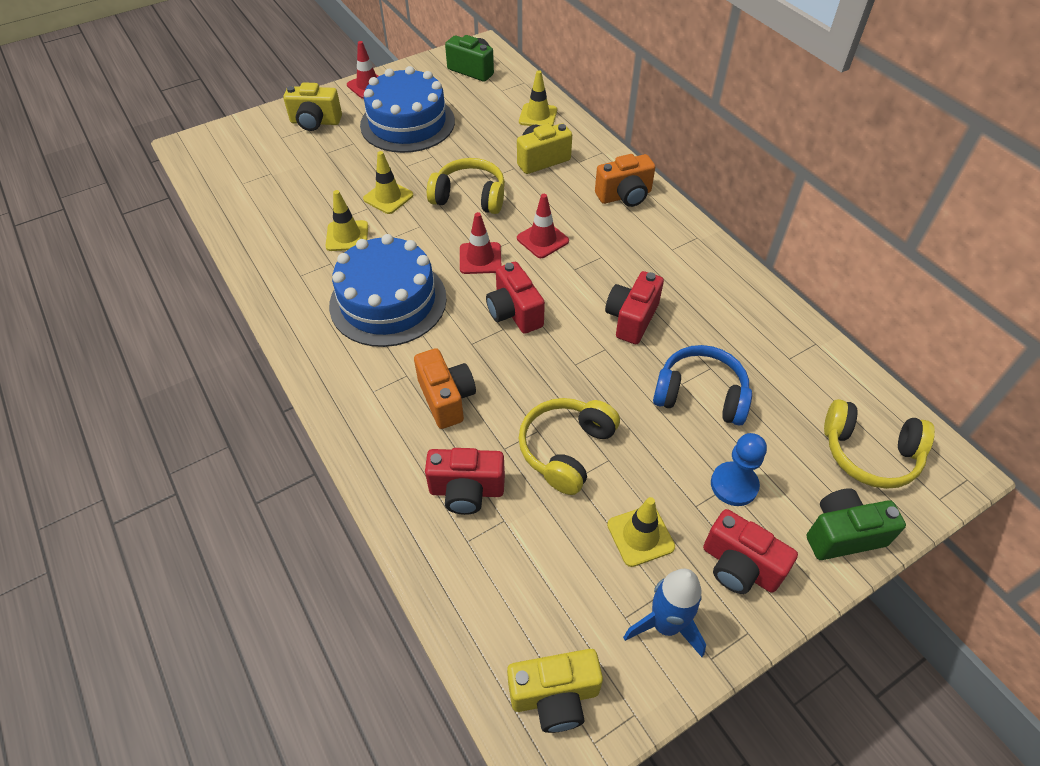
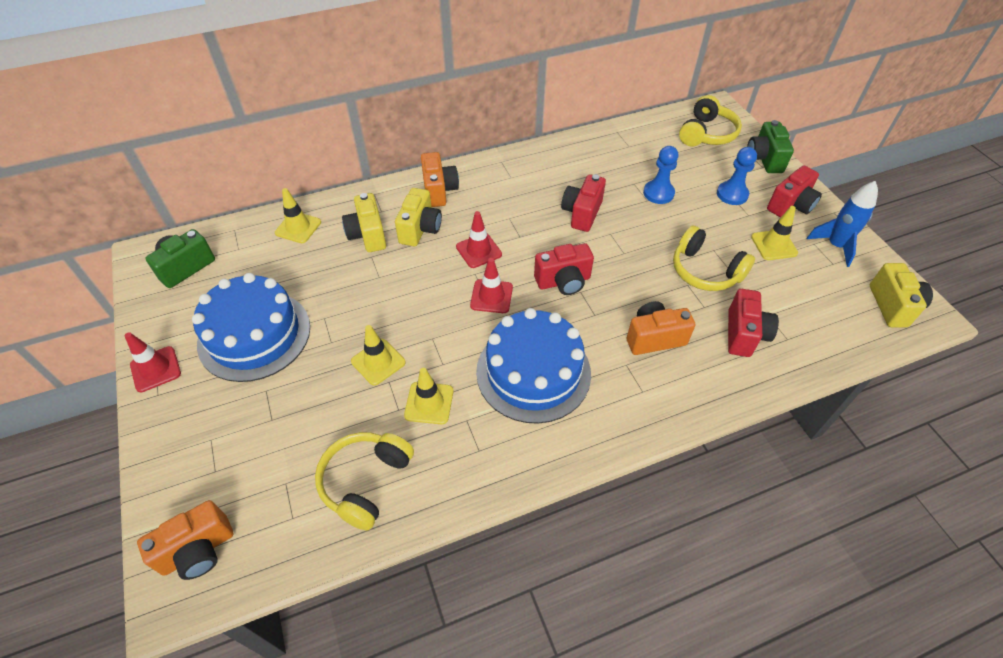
camera: 80 degrees left, 0 degrees up
(220, 147) = (198, 551): none -> orange camera
(315, 122) = (202, 430): yellow camera -> yellow camera (420, 229)
(469, 197) = (402, 294): yellow headphones -> yellow headphones (366, 482)
(631, 319) = (582, 213): red camera -> red camera turned 75 degrees clockwise
(700, 395) = (658, 193): blue headphones -> blue pawn

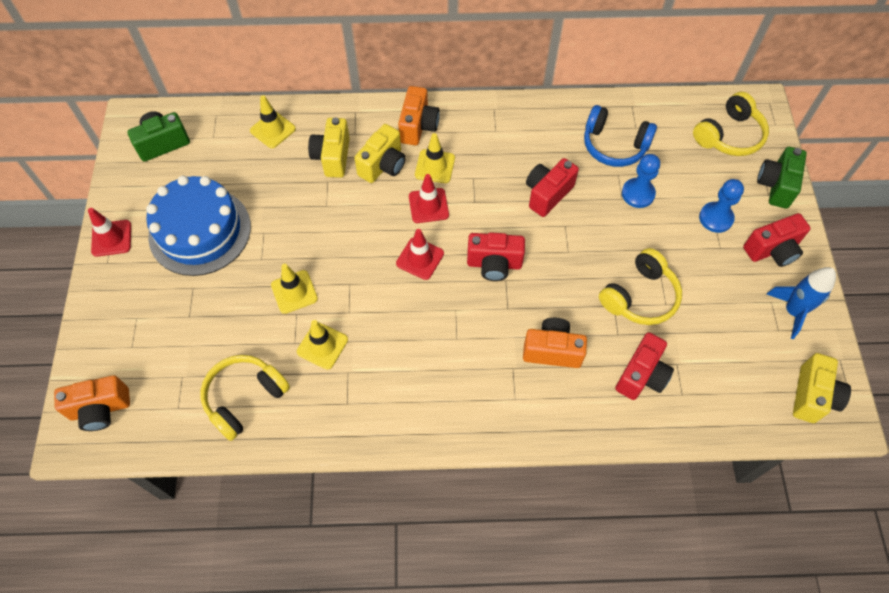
camera: 20 degrees right, 10 degrees up
(533, 372) = (425, 347): blue cake -> none
(618, 163) = (614, 145): none -> blue headphones
(705, 271) = (640, 296): yellow headphones -> yellow headphones turned 105 degrees counterclockwise
(774, 245) = (727, 290): yellow traffic cone -> yellow traffic cone (435, 166)

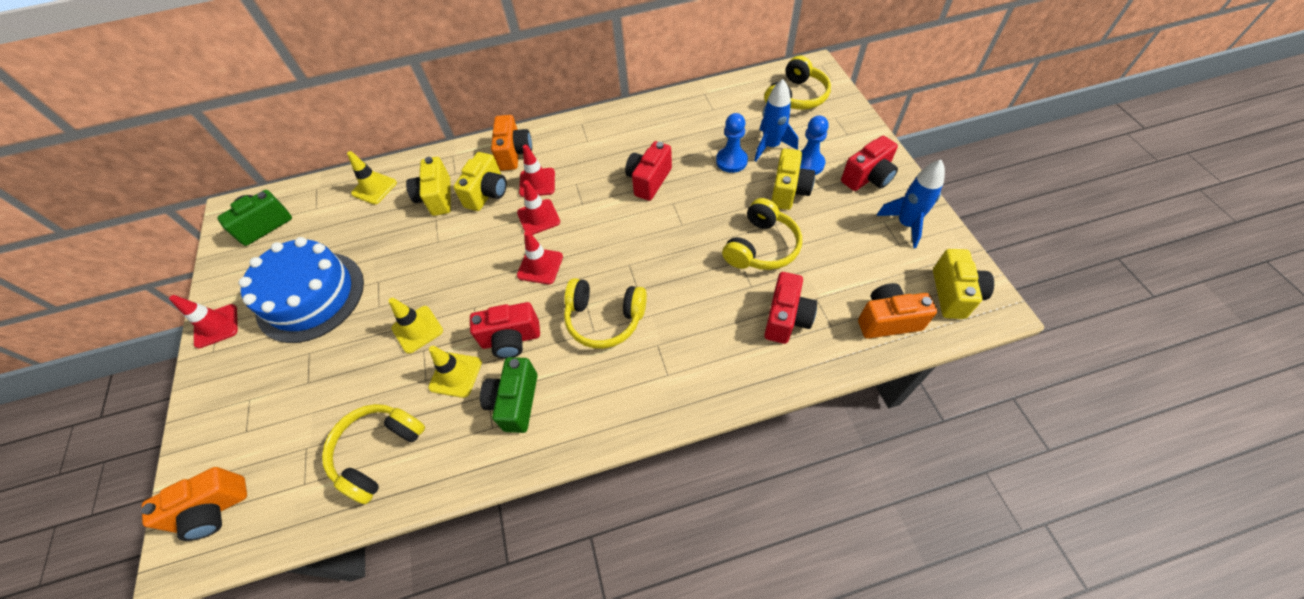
camera: 10 degrees left, 5 degrees down
(435, 166) = (537, 183): yellow traffic cone -> red traffic cone
(470, 329) = (604, 318): none -> yellow headphones
(494, 264) = (614, 253): red camera -> red camera (511, 339)
(552, 350) = (692, 318): orange camera -> orange camera (887, 320)
(614, 145) = (698, 127): blue headphones -> none
(683, 187) = (771, 146): none -> blue rocket
(686, 243) = (788, 191): none -> yellow camera
(776, 185) = (851, 126): green camera -> green camera (515, 402)

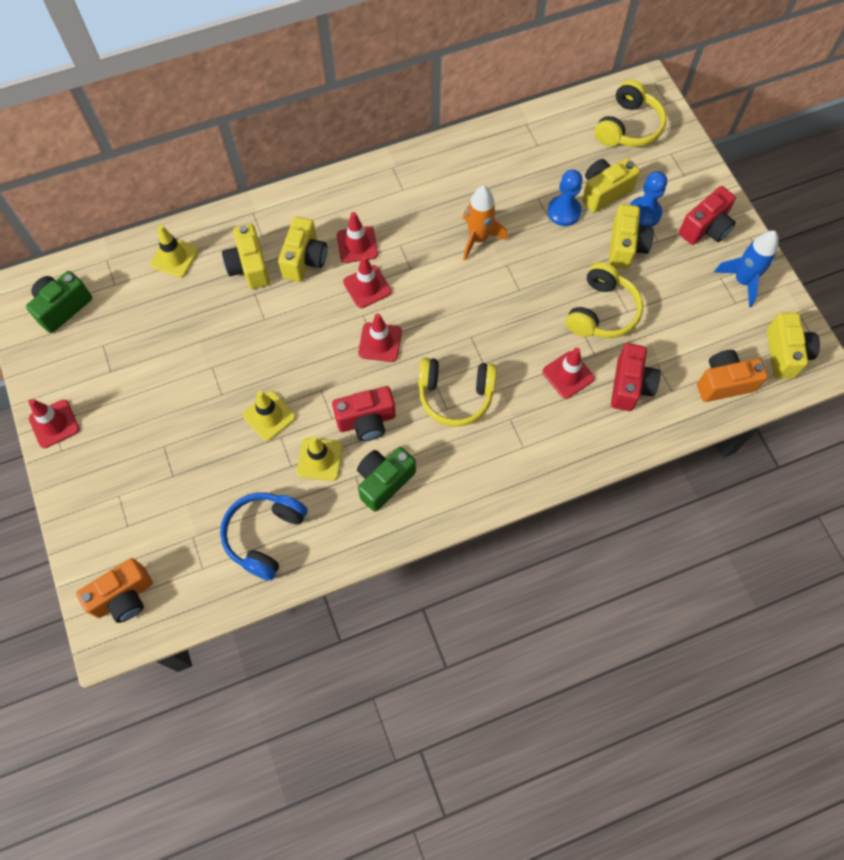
camera: 10 degrees left, 10 degrees up
(311, 296) = (145, 386): blue cake -> none
(379, 452) = (265, 536): yellow headphones -> blue headphones
(514, 153) = (324, 208): orange camera -> none
(515, 402) = (384, 481): green camera -> green camera turned 45 degrees clockwise
(649, 181) = (478, 239): red camera -> orange rocket
(722, 304) = (568, 375): none -> red traffic cone
(771, 146) = (604, 192): blue rocket -> yellow camera

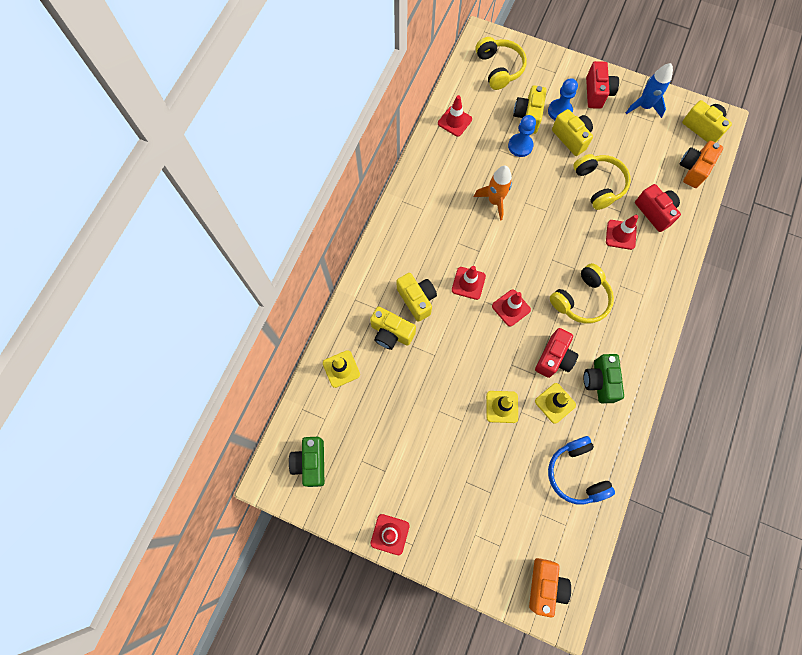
camera: 45 degrees left, 5 degrees up
(357, 245) = (435, 264): red traffic cone -> red traffic cone (455, 121)

